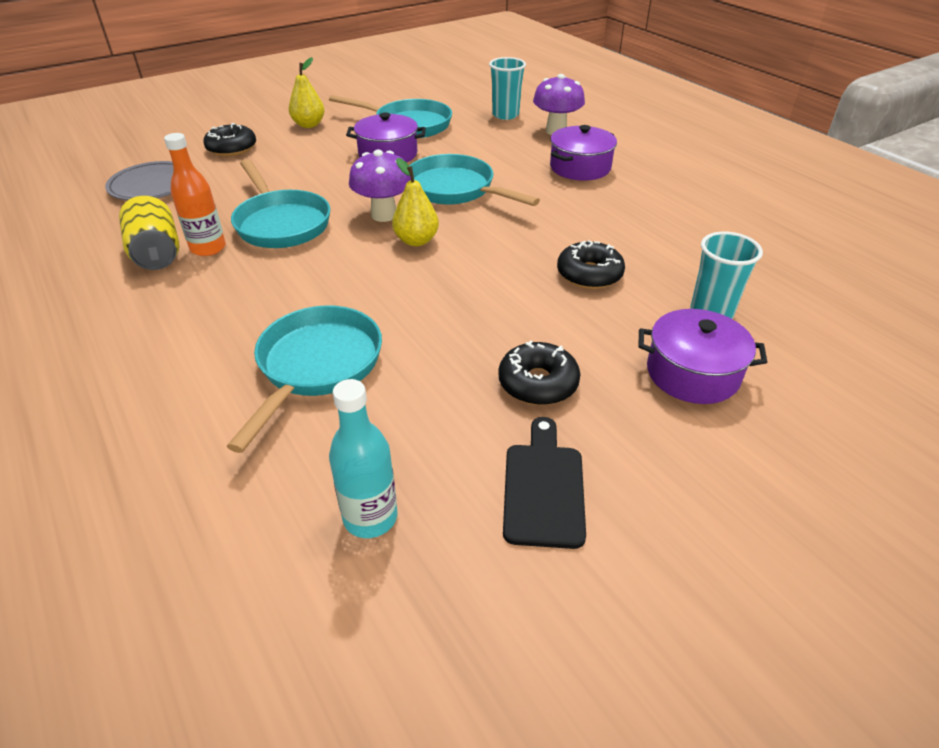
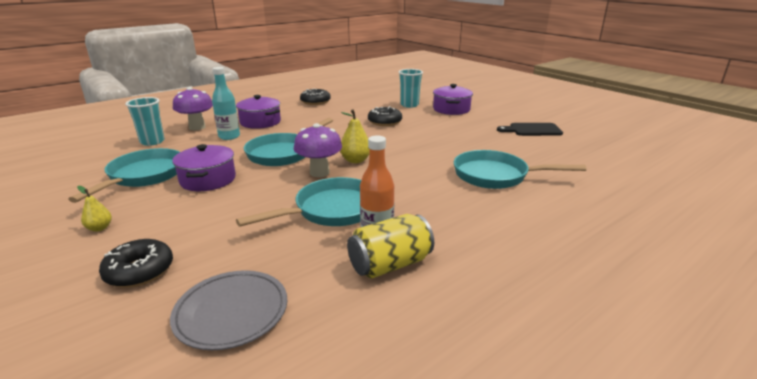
camera: 95 degrees left, 15 degrees down
(309, 125) = (99, 228): yellow pear -> yellow pear, size x0.62
(370, 517) = (576, 155): turquoise bottle -> turquoise bottle (229, 136)
(538, 383) = (474, 131): black donut -> black donut (315, 102)

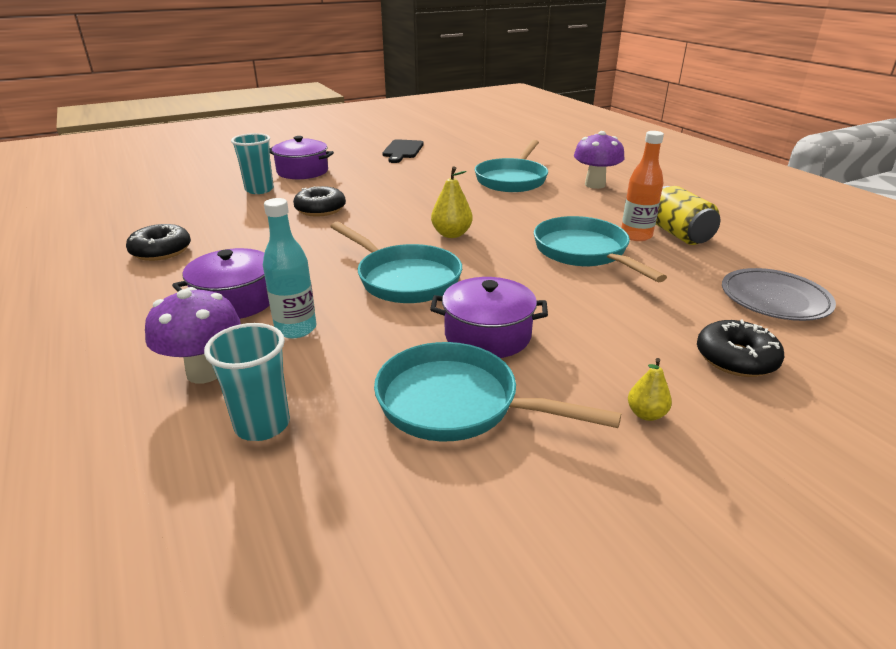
camera: 80 degrees left, 5 degrees up
(319, 173) = (483, 256): purple mushroom -> purple mushroom (595, 185)

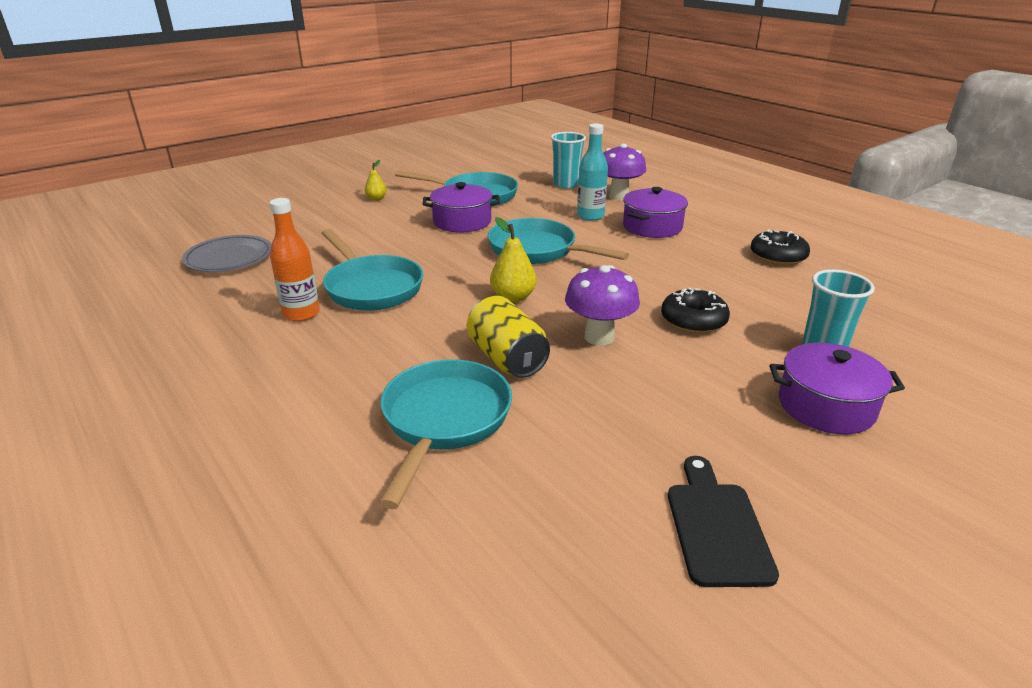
camera: 170 degrees right, 0 degrees up
(595, 185) = (298, 419): purple mushroom -> purple mushroom (599, 337)
(678, 234) = (248, 320): yellow can -> yellow can (507, 358)
(736, 358) = (304, 222): black donut -> none

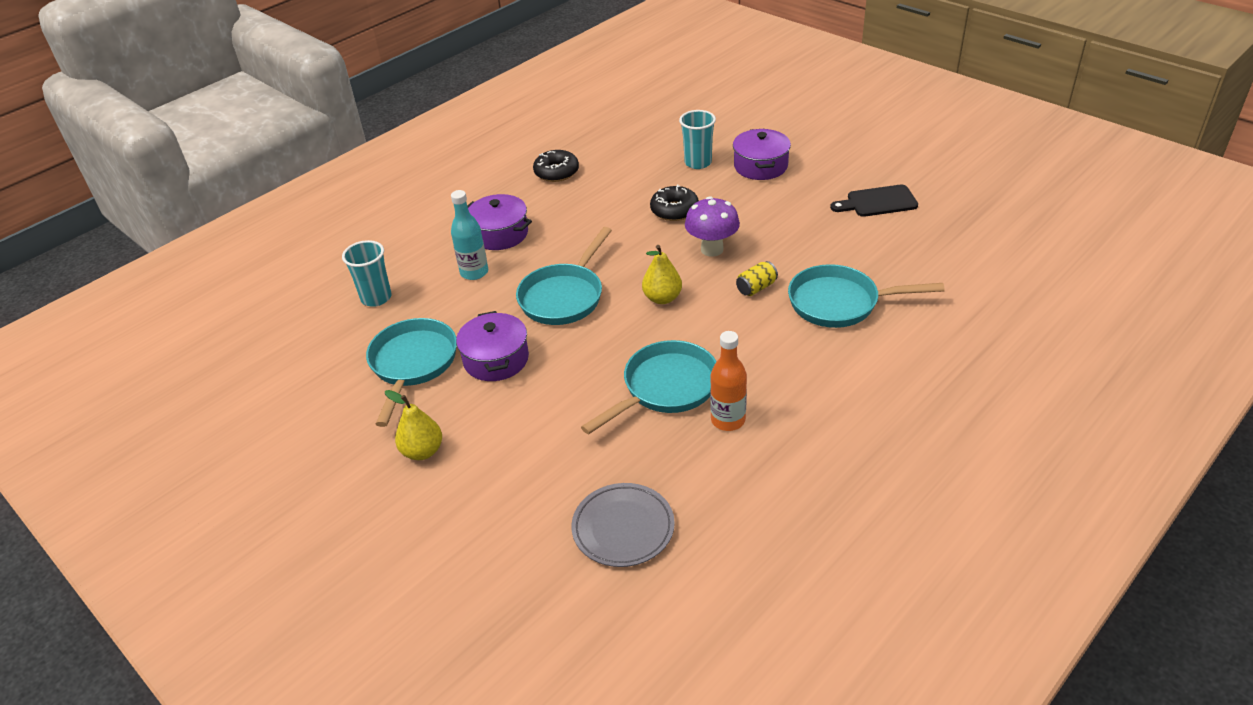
camera: 95 degrees left, 10 degrees up
(376, 199) = (422, 451): yellow pear -> yellow pear, size x1.60
(507, 358) = (756, 288): yellow can -> yellow can, size x0.59
(619, 196) = (417, 258): purple mushroom -> none

